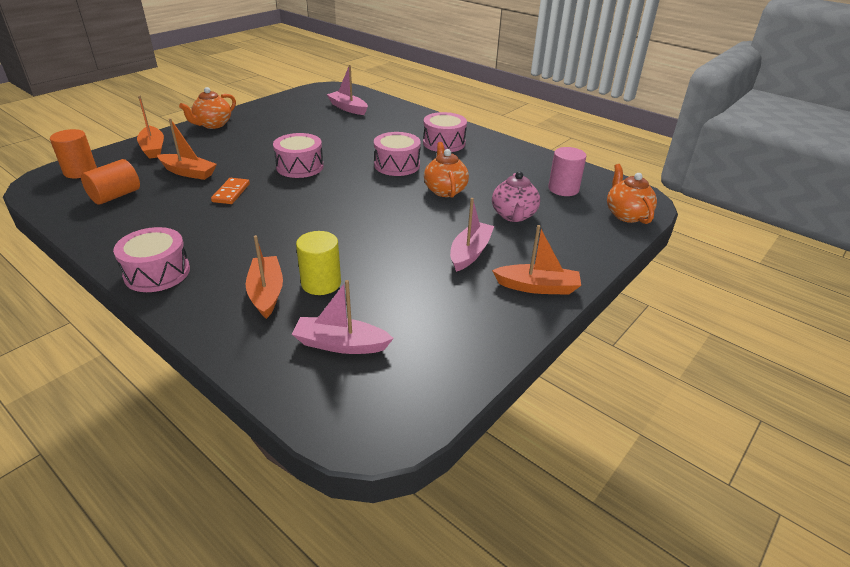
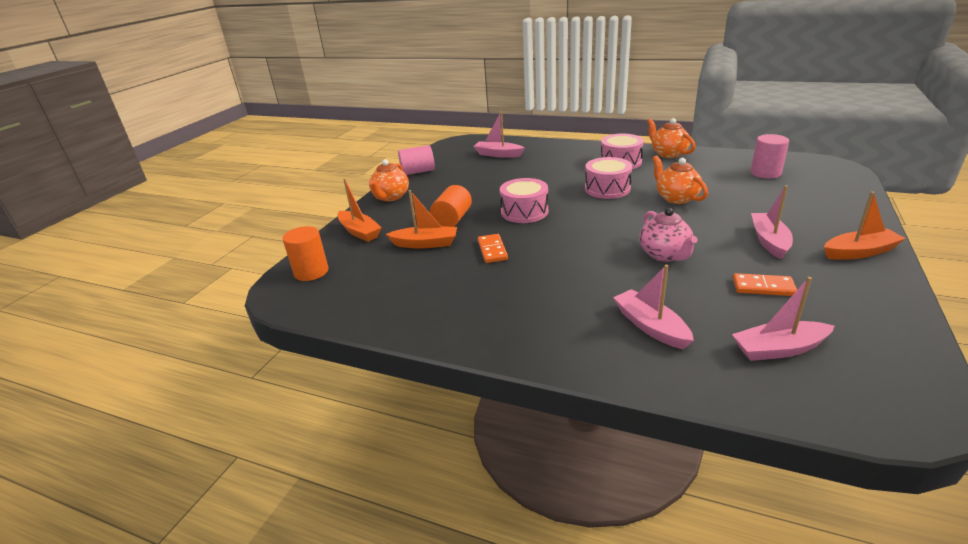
camera: 15 degrees left, 5 degrees down
(115, 196) = (380, 284): orange cylinder -> orange cylinder (452, 219)
(157, 273) = (523, 341): pink drum -> none
(262, 107) = (418, 172): none -> pink cylinder
(266, 293) = (650, 326): orange boat -> pink boat
(321, 283) = (686, 303): yellow cylinder -> none
(404, 290) = (763, 287): none -> orange domino
(513, 216) = (759, 203): pink teapot -> pink teapot (665, 255)
(626, 215) = (839, 179): orange teapot -> orange teapot (668, 154)

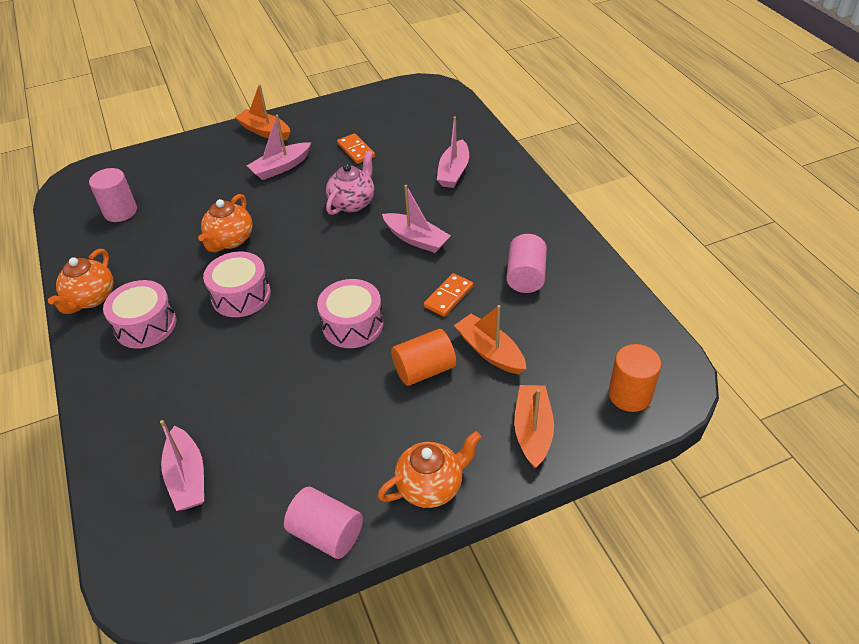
camera: 135 degrees left, 15 degrees up
(456, 289) = (525, 276): none -> pink cylinder
(778, 349) = (421, 127): pink boat -> pink boat (416, 239)

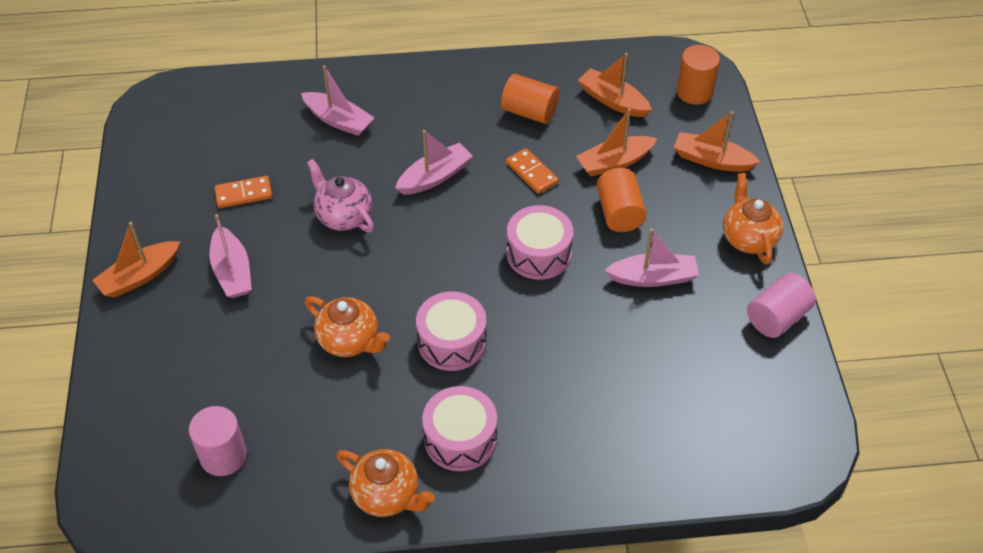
camera: 75 degrees left, 5 degrees up
(187, 477) = (689, 415): pink boat -> pink boat (653, 278)
(525, 276) = (529, 112): pink cylinder -> orange cylinder
(576, 331) = (613, 100): none -> orange boat

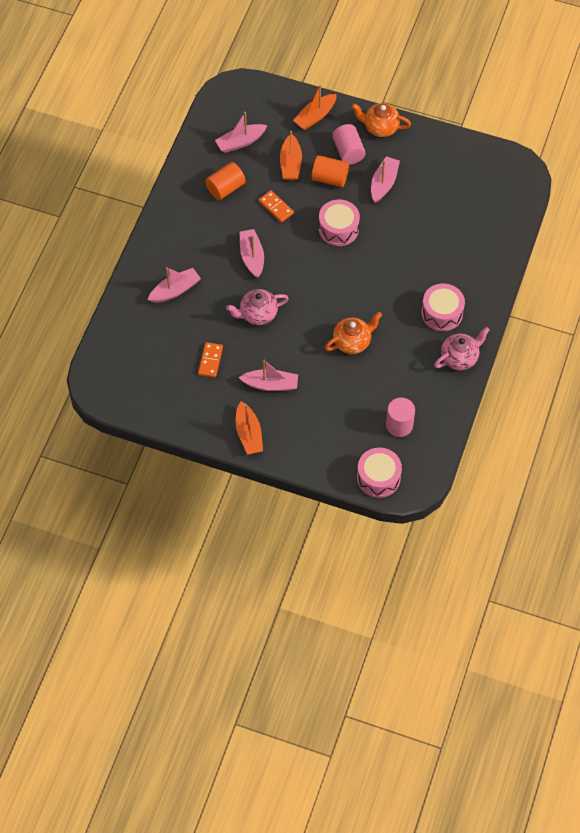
camera: 65 degrees left, 10 degrees up
(387, 495) = (459, 358): orange teapot -> pink teapot
(452, 342) = (378, 294): pink drum -> pink drum (378, 477)
(532, 173) = (276, 207): orange domino -> orange domino turned 60 degrees clockwise
(613, 100) = (240, 142): orange boat -> pink boat
(694, 92) = (257, 99): orange cylinder -> none
(777, 317) = (438, 141): pink cylinder -> pink cylinder (348, 151)

